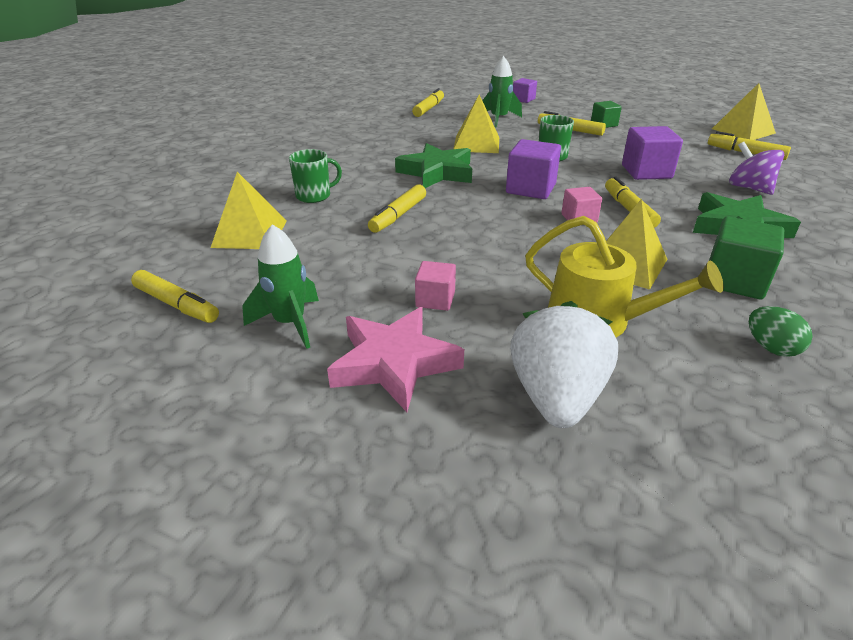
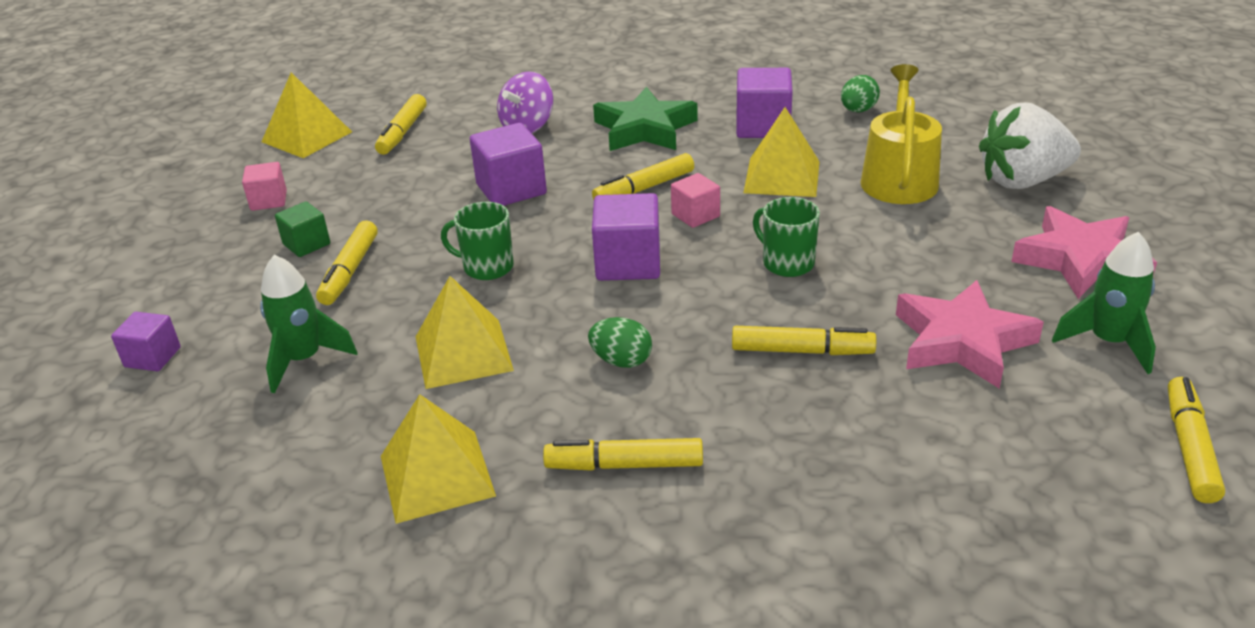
camera: 110 degrees left, 0 degrees up
(250, 233) = (984, 475): yellow pyramid -> yellow pyramid (437, 475)
(314, 196) = (808, 464): green mug -> green mug (787, 263)
(353, 266) = (961, 341): none -> pink star
(428, 109) = (246, 481): yellow marker -> yellow marker (625, 465)
(435, 300) = (962, 266): pink cube -> pink cube (269, 200)
(437, 172) = (621, 361): green star -> green egg
(734, 280) = (763, 126): green cube -> purple cube

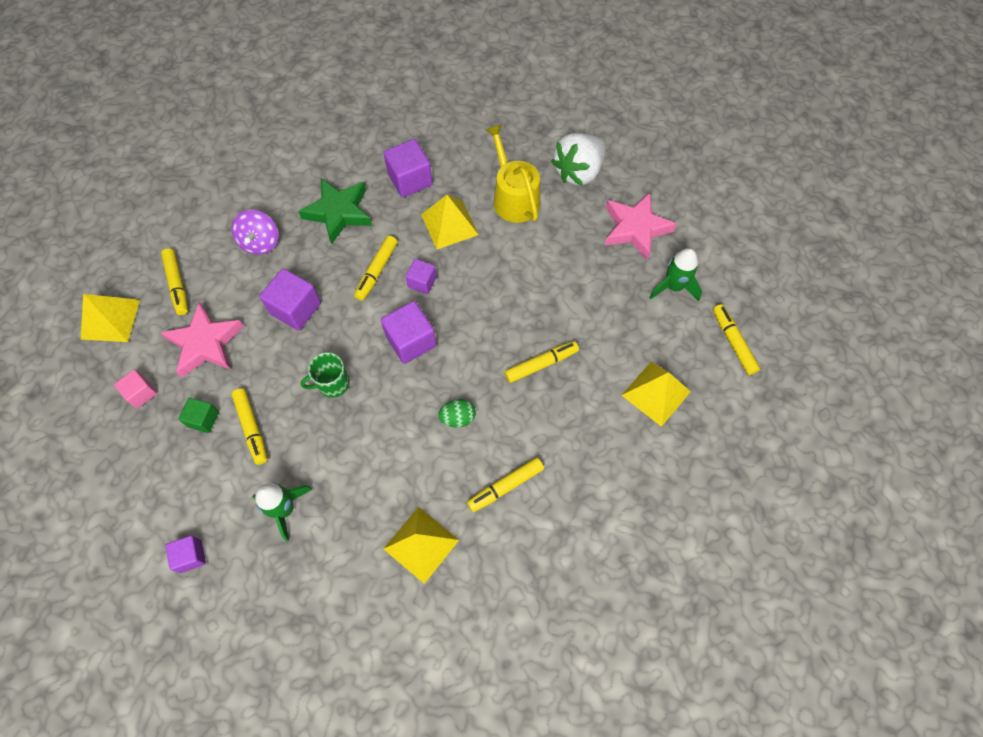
camera: 35 degrees left, 30 degrees up
(463, 353) = (370, 456): yellow pyramid -> yellow pyramid (656, 393)
(695, 215) = (422, 282): pink cube -> purple cube
(787, 263) = (495, 299): green mug -> none
(858, 110) = (456, 140): green egg -> none
(961, 341) = (610, 319): pink star -> pink star (205, 343)

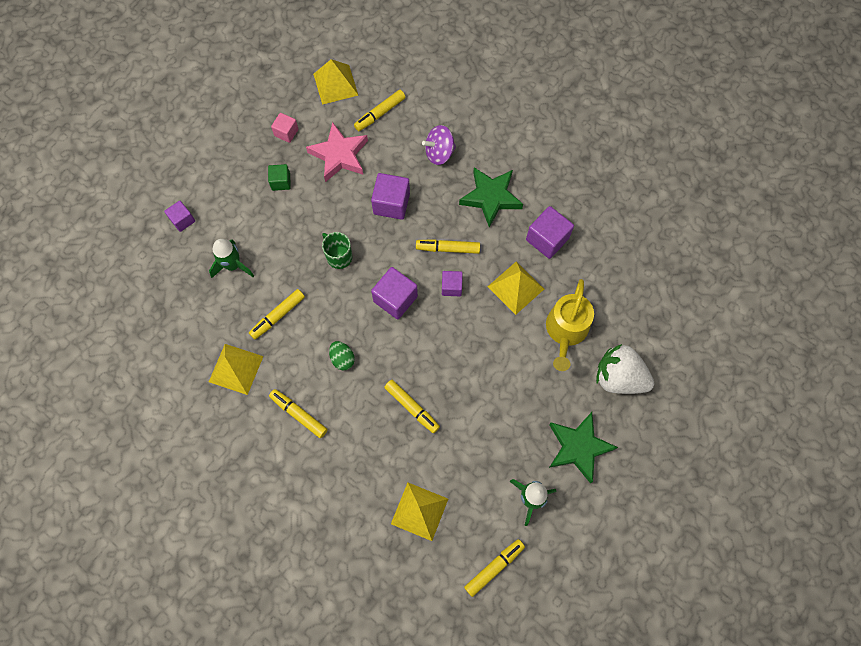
camera: 70 degrees right, 5 degrees up
(252, 428) = (285, 216): yellow marker -> yellow marker (278, 316)
(513, 197) = (566, 330): yellow watering can -> yellow watering can turned 150 degrees clockwise
(635, 228) = (578, 447): pink star -> green star

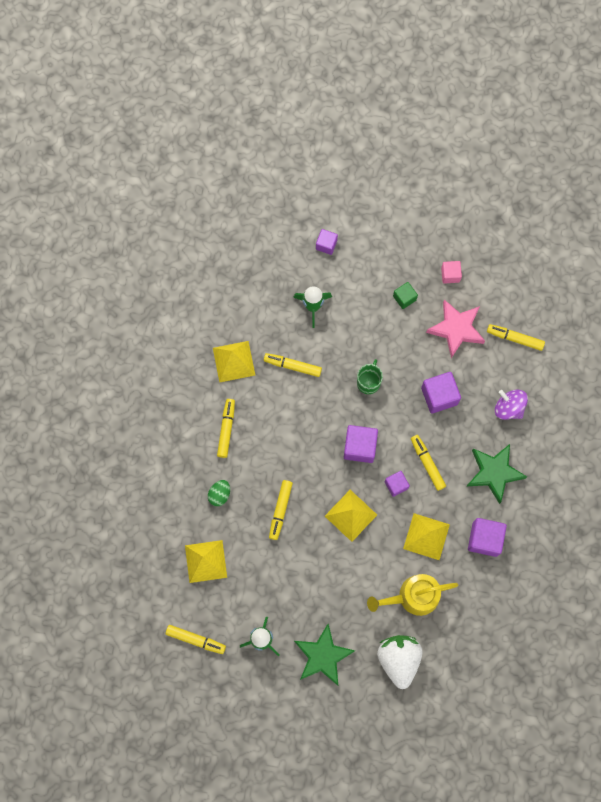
camera: 60 degrees right, 5 degrees up
(335, 84) = (519, 286): yellow pyramid -> yellow pyramid (350, 515)
(342, 359) = (288, 435): green egg -> green egg (219, 494)

